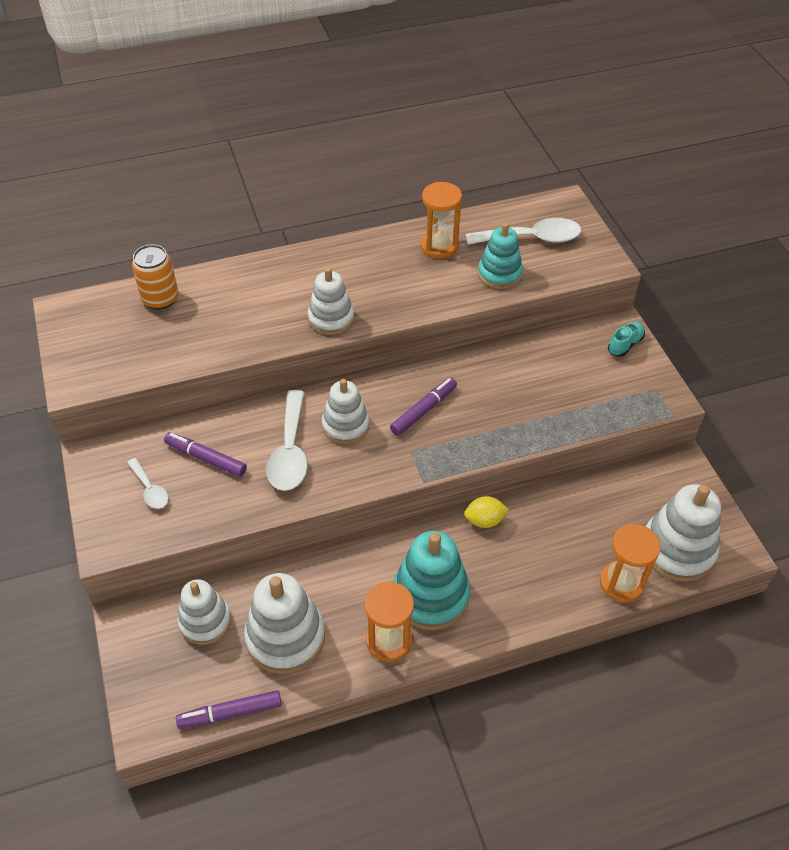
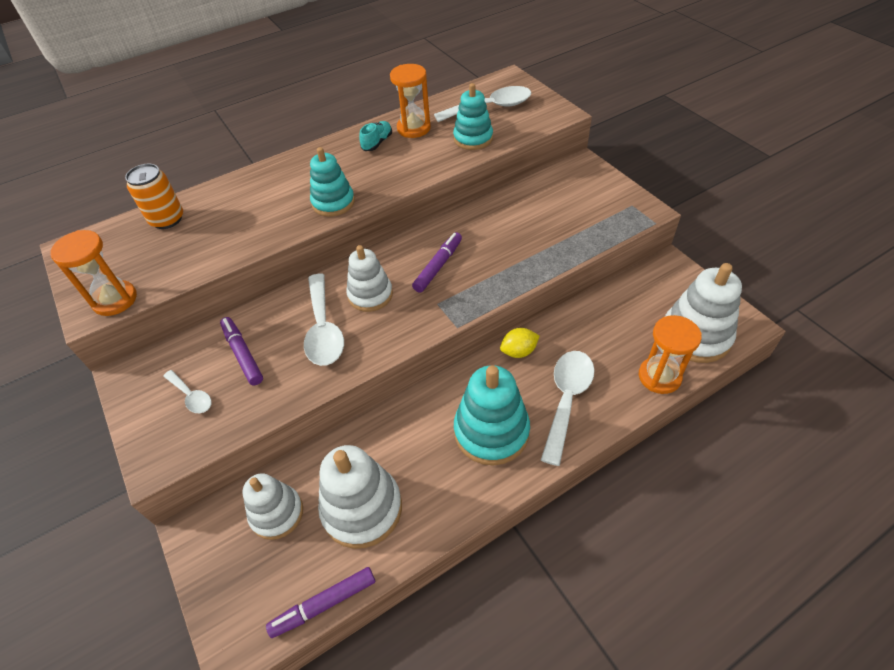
camera: 10 degrees left, 0 degrees up
(206, 458) = (242, 354): purple marker -> purple marker turned 45 degrees clockwise
(331, 318) = (333, 202): white stacking toy -> turquoise stacking toy
(389, 641) = (465, 485): orange hourglass -> orange hourglass (115, 300)
(517, 582) = (567, 399): none -> white spoon
(625, 344) = (593, 178): turquoise shoe -> turquoise shoe (377, 143)

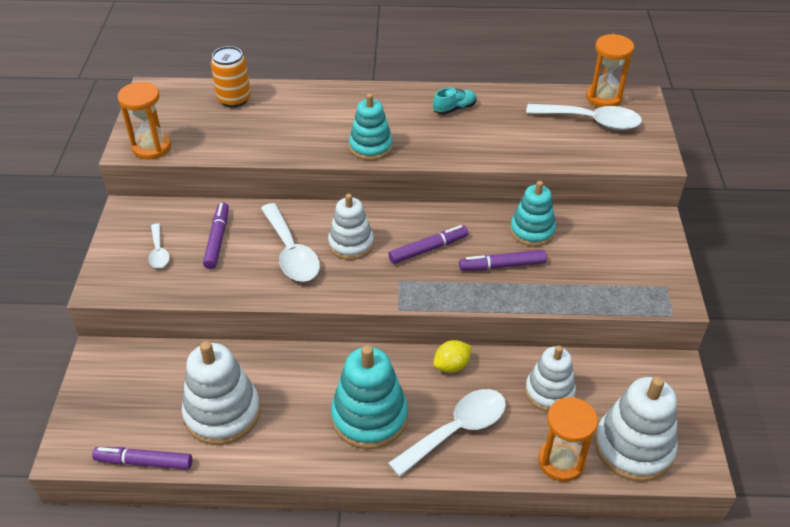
camera: 30 degrees right, 5 degrees down
(277, 513) = (161, 378): white stacking toy -> white stacking toy (549, 392)
(323, 329) = (291, 253): white spoon -> white spoon turned 45 degrees counterclockwise
(413, 128) = (499, 109): orange hourglass -> orange hourglass (604, 97)
(473, 138) = (545, 144): turquoise stacking toy -> turquoise stacking toy (532, 231)
(506, 249) = (502, 266): none -> purple marker
(519, 351) = (451, 365): yellow lemon -> yellow lemon turned 45 degrees counterclockwise

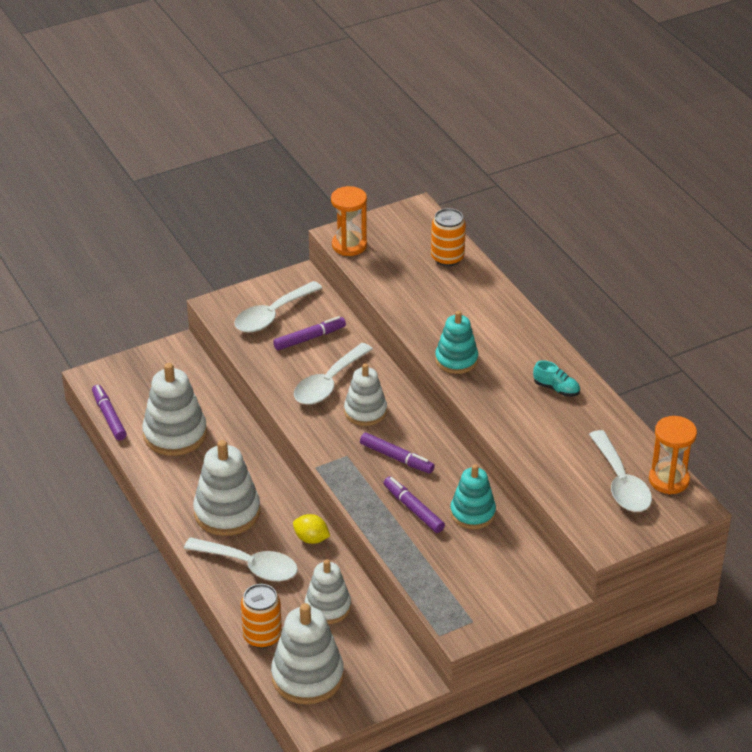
camera: 60 degrees right, 5 degrees down
(159, 252) = (272, 315): white spoon -> white spoon, size x1.84
(369, 417) = (227, 512): turquoise stacking toy -> white stacking toy
(561, 461) = (262, 636): orange hourglass -> orange can

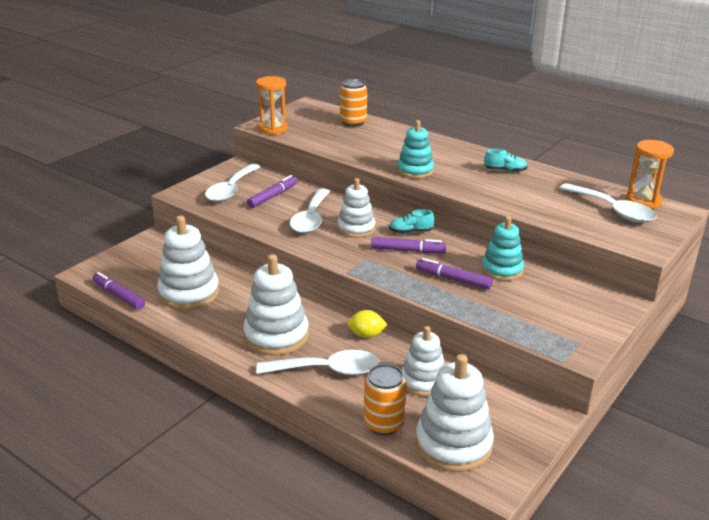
camera: 25 degrees left, 10 degrees down
(418, 433) = (410, 232): none -> turquoise shoe

